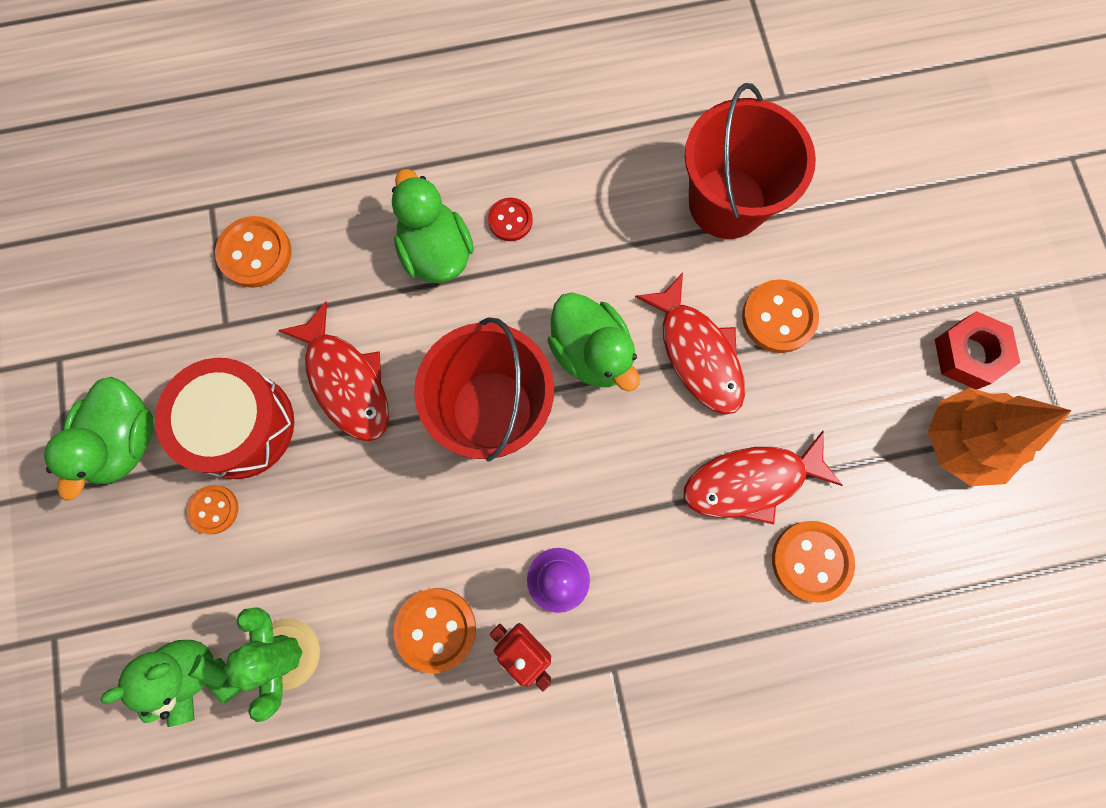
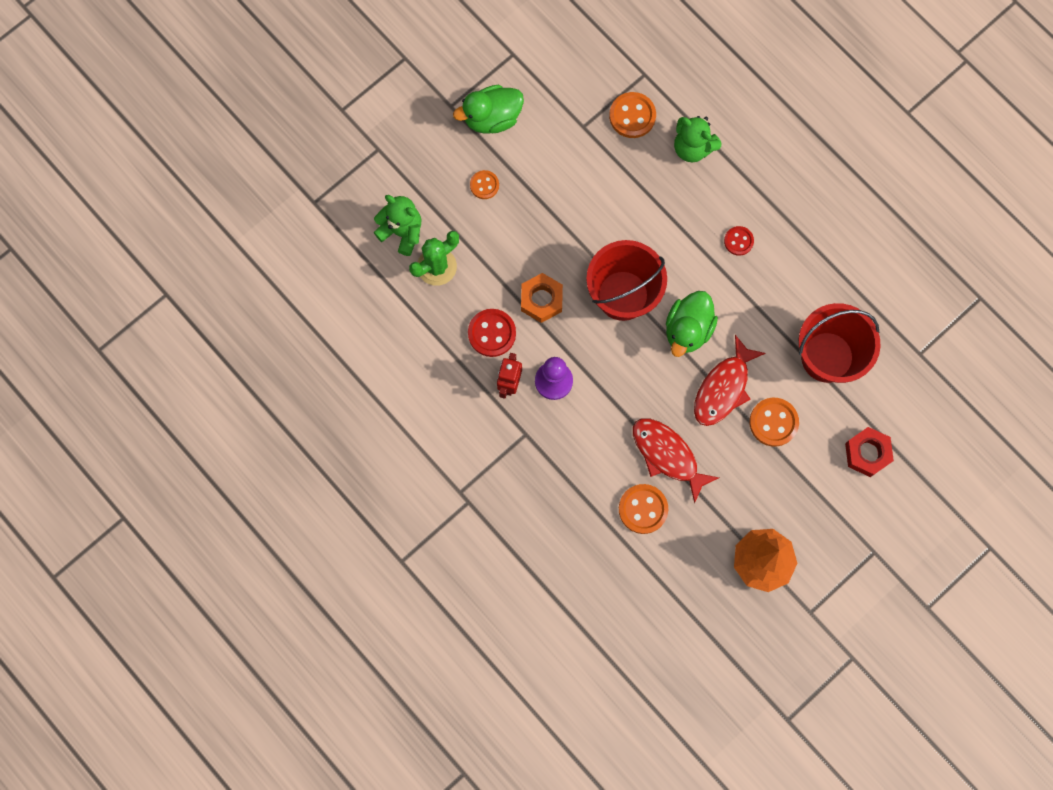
camera: 60 degrees right, 0 degrees up
(240, 425) = (535, 170): red drum -> none
(346, 381) = (591, 209): red fish -> none
(349, 204) = (692, 147): none -> green teddy bear
(431, 527) = (541, 300): none -> orange nut
(436, 252) = (694, 212): green duck -> none
(436, 629) = (492, 333): orange button -> red button
(969, 354) = (818, 541): red nut -> red nut (867, 453)

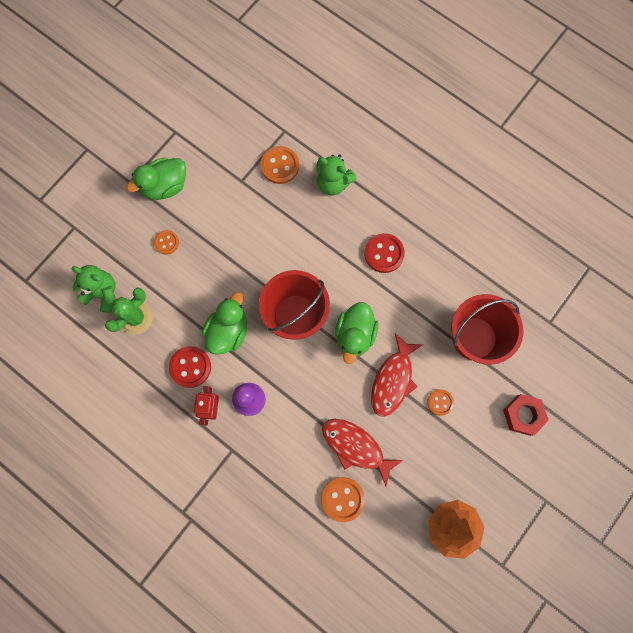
camera: 10 degrees left, 0 degrees up
(541, 300) = (228, 331): orange nut -> green duck
(738, 241) = (384, 254): red button -> red button, size x1.61
(773, 422) = (440, 402): orange button -> orange button, size x0.62

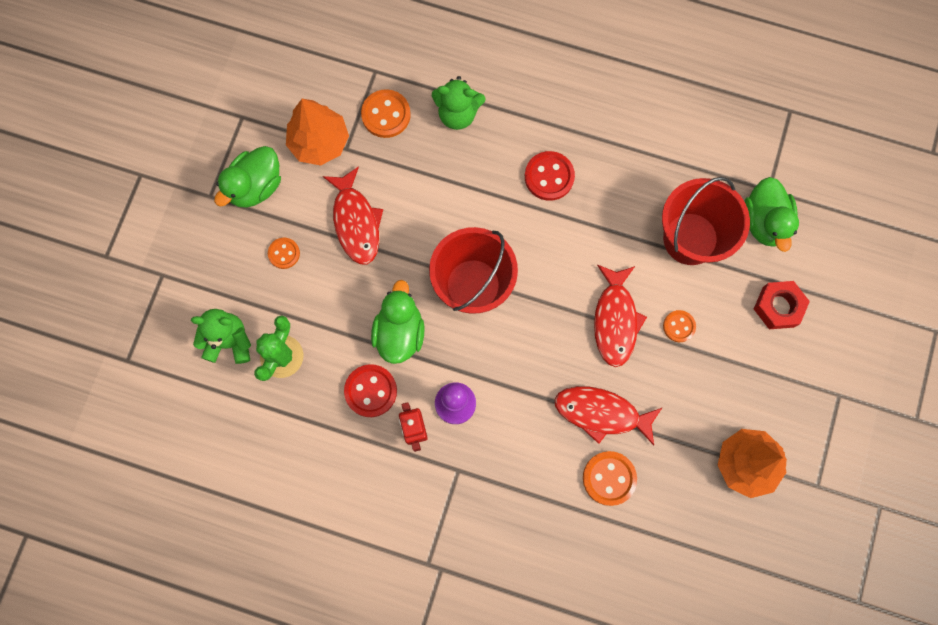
camera: 20 degrees left, 0 degrees up
(223, 169) = (319, 142): none -> orange tree
(227, 238) = (356, 222): none -> red fish
(354, 335) = (551, 284): green duck -> green duck (764, 222)

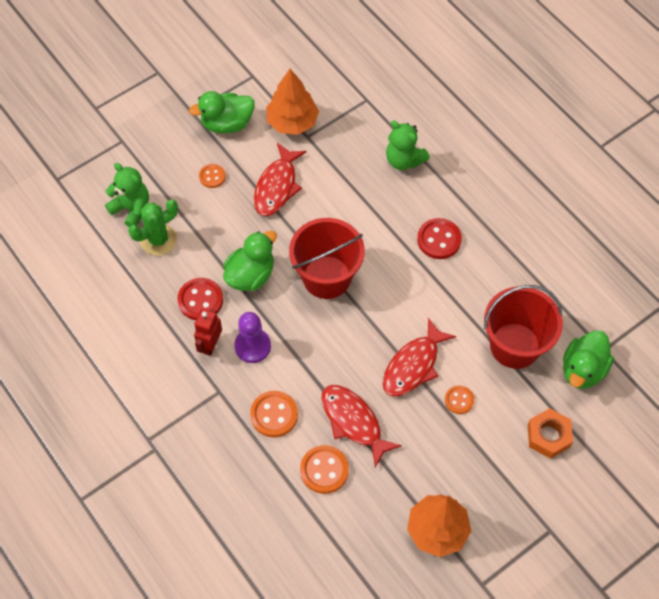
camera: 35 degrees right, 15 degrees down
(386, 115) = (352, 131): orange button -> orange button (274, 415)
(778, 307) = (548, 436): red nut -> orange nut

